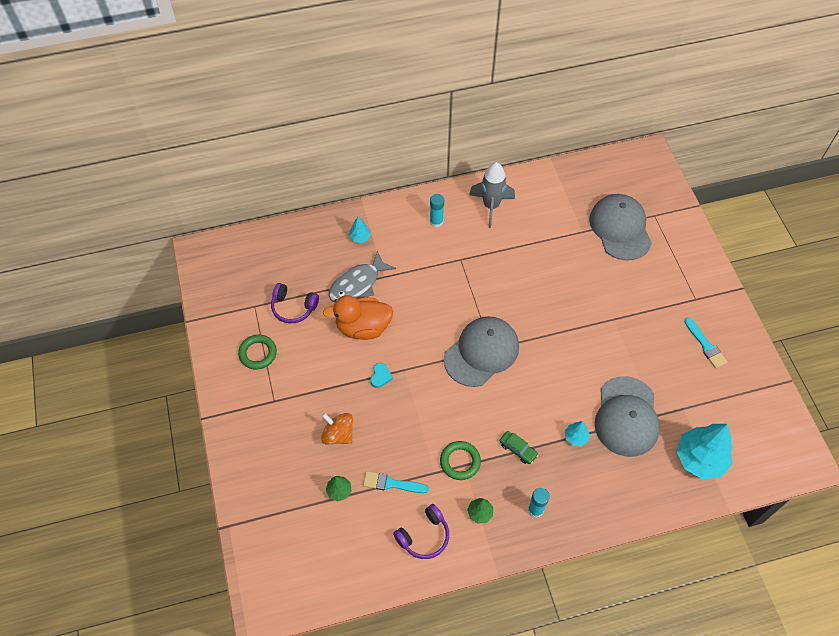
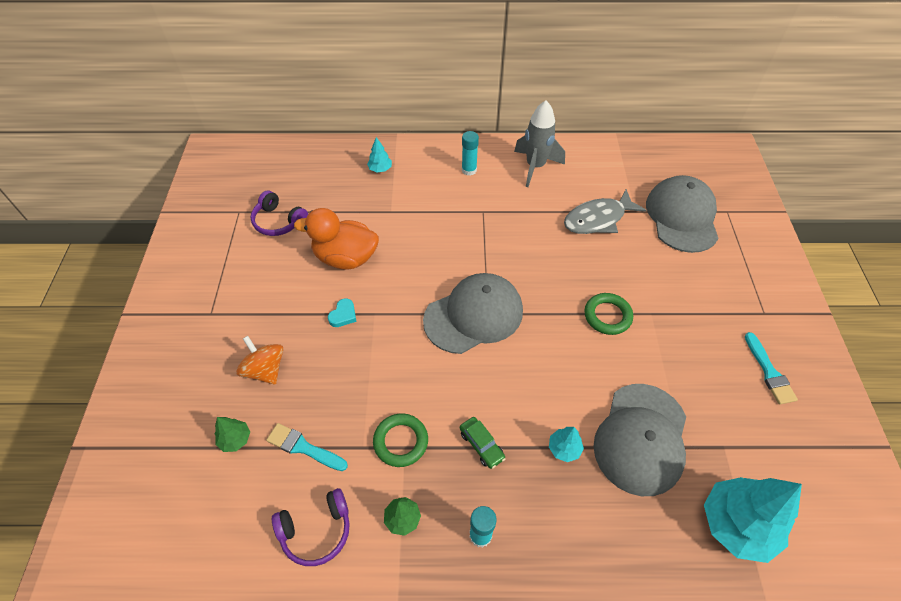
camera: 15 degrees right, 5 degrees down
(258, 353) = (218, 259): green ring -> green ring (607, 316)
(357, 284) = (358, 213): grey fish -> grey fish (598, 219)

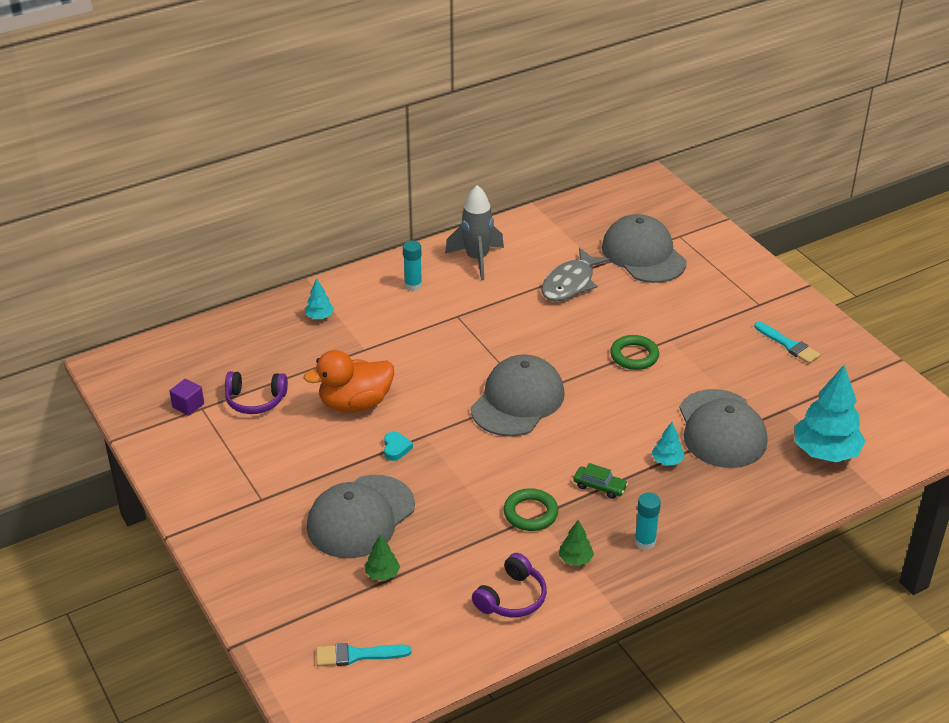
camera: 30 degrees left, 15 degrees down
(232, 205) = (188, 405): none -> purple cube
(265, 370) = (361, 517): orange spinning top -> grey cap
(303, 447) = (449, 553): turquoise brush -> turquoise brush (357, 655)

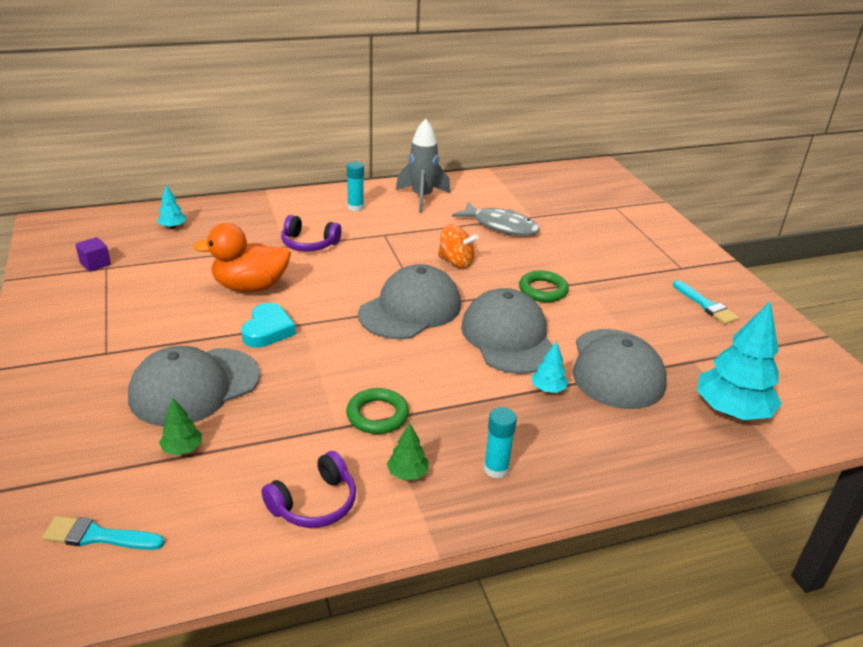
camera: 10 degrees right, 5 degrees down
(255, 400) = (159, 269): purple headphones -> purple headphones (309, 244)
(319, 316) = (259, 217): turquoise tree -> turquoise tree (173, 227)
(396, 448) = (268, 330): turquoise heart -> turquoise heart, size x1.64
(541, 337) = (456, 262): none -> orange spinning top
(570, 283) = (500, 226): grey fish -> grey fish turned 105 degrees counterclockwise
(599, 487) = (464, 402): green car -> none
(643, 254) = (577, 215): grey cap -> grey cap (508, 337)

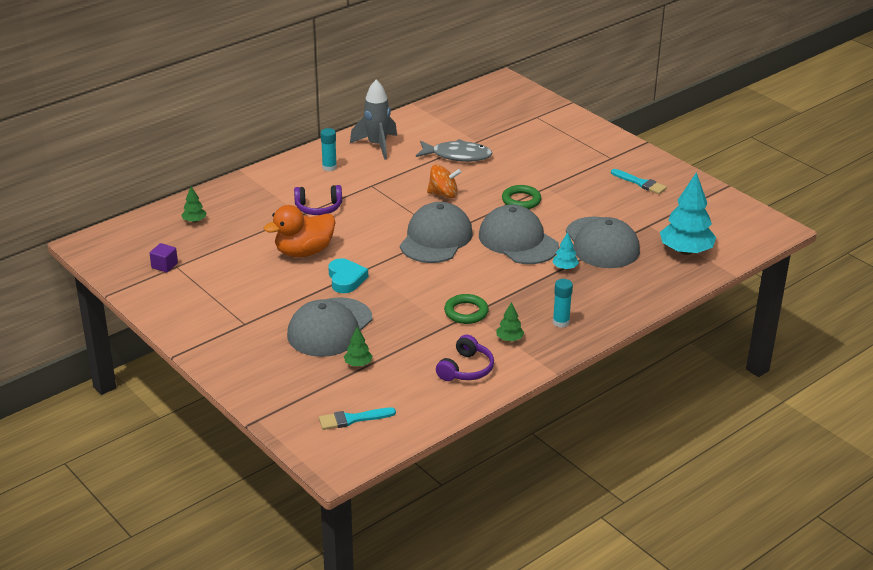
camera: 20 degrees left, 0 degrees up
(173, 227) = (194, 221): turquoise tree -> green tree

